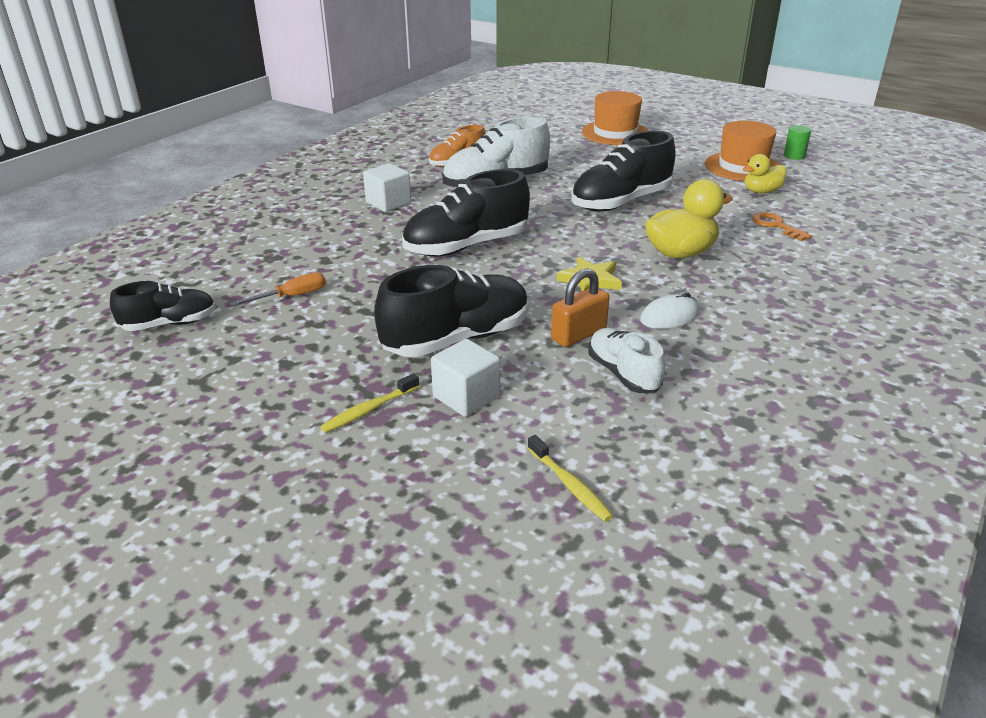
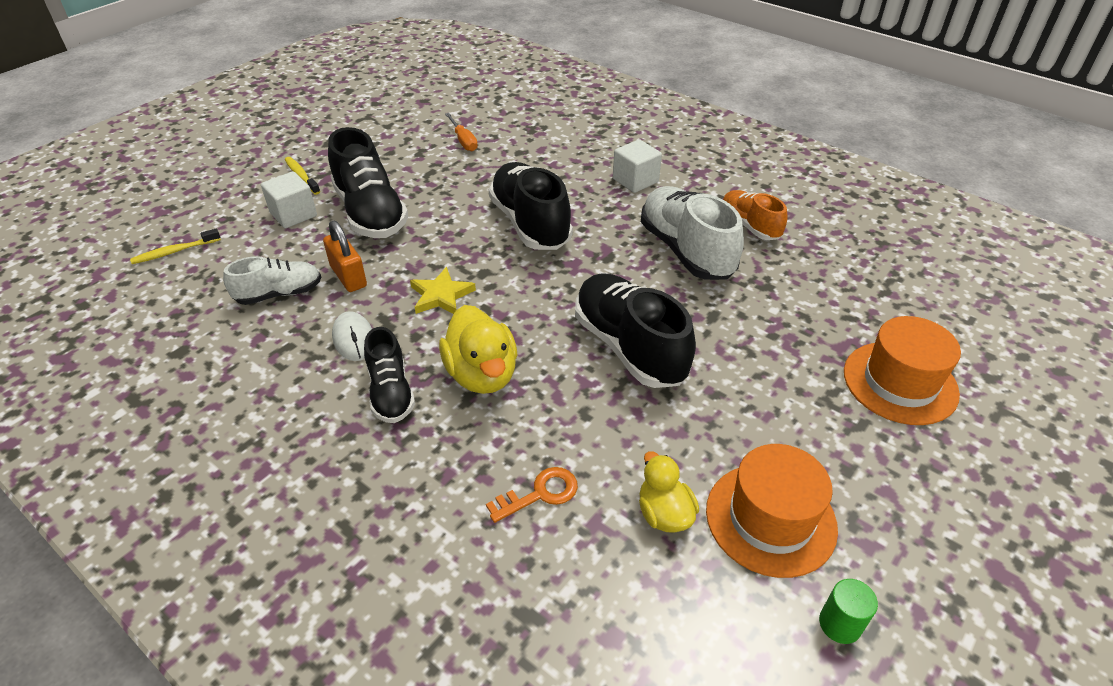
camera: 95 degrees right, 10 degrees up
(169, 324) = (441, 100): black shoe -> black shoe (391, 392)

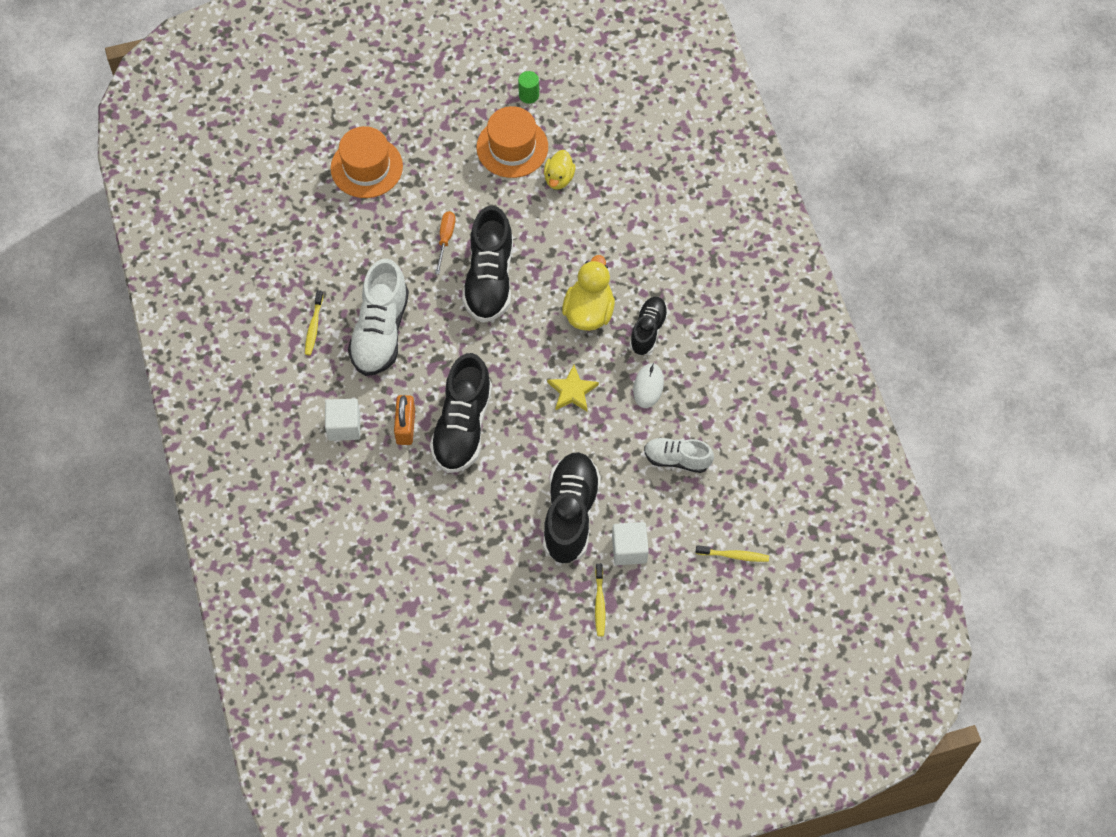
camera: 145 degrees left, 20 degrees up
(348, 276) = (623, 448): orange padlock -> orange padlock (405, 426)
(463, 141) = (436, 572): orange screwdriver -> orange screwdriver (445, 239)
(540, 494) = (609, 223): orange key -> none
(749, 226) = (313, 327): orange shoe -> yellow toothbrush

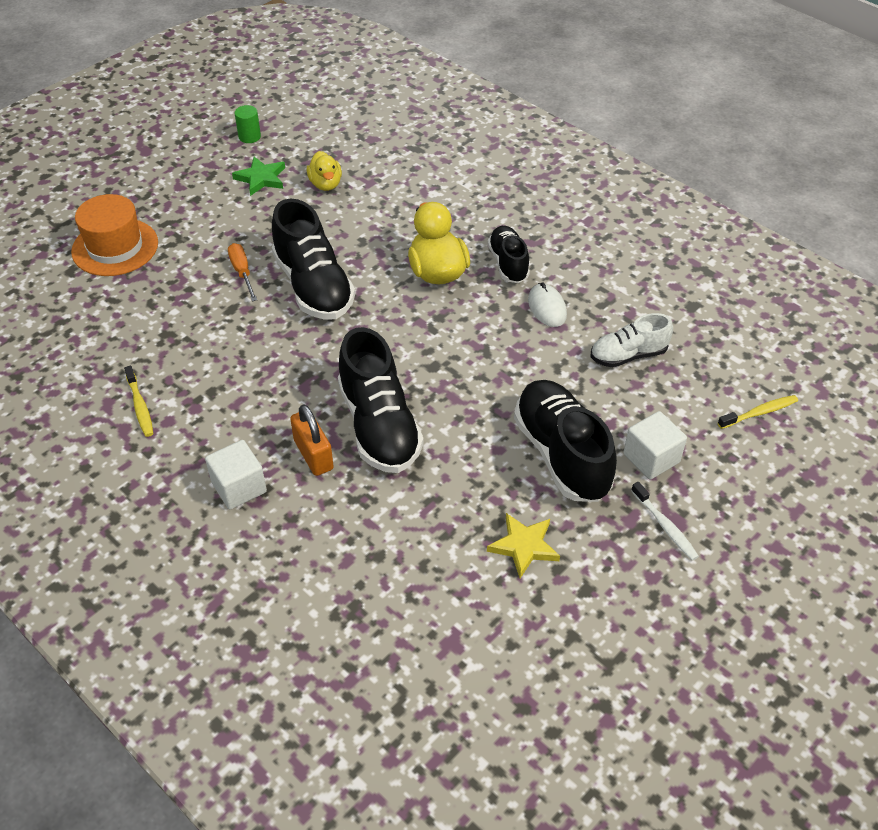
camera: 30 degrees left, 15 degrees down
(380, 331) = (223, 379): white shoe -> none
(512, 147) = (261, 178): orange hat -> green star
(572, 391) = (473, 343): yellow star -> yellow star (524, 546)
(599, 603) = (665, 526): yellow toothbrush -> white toothbrush

